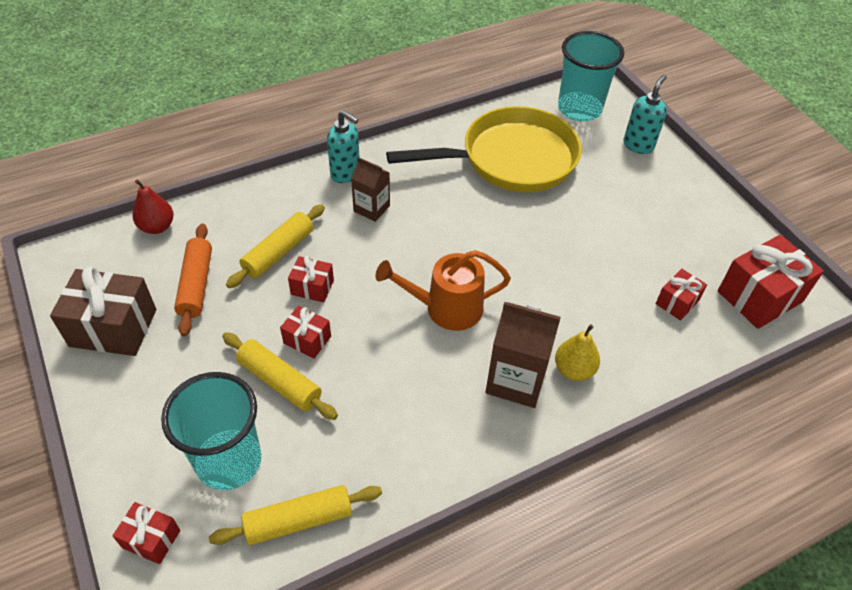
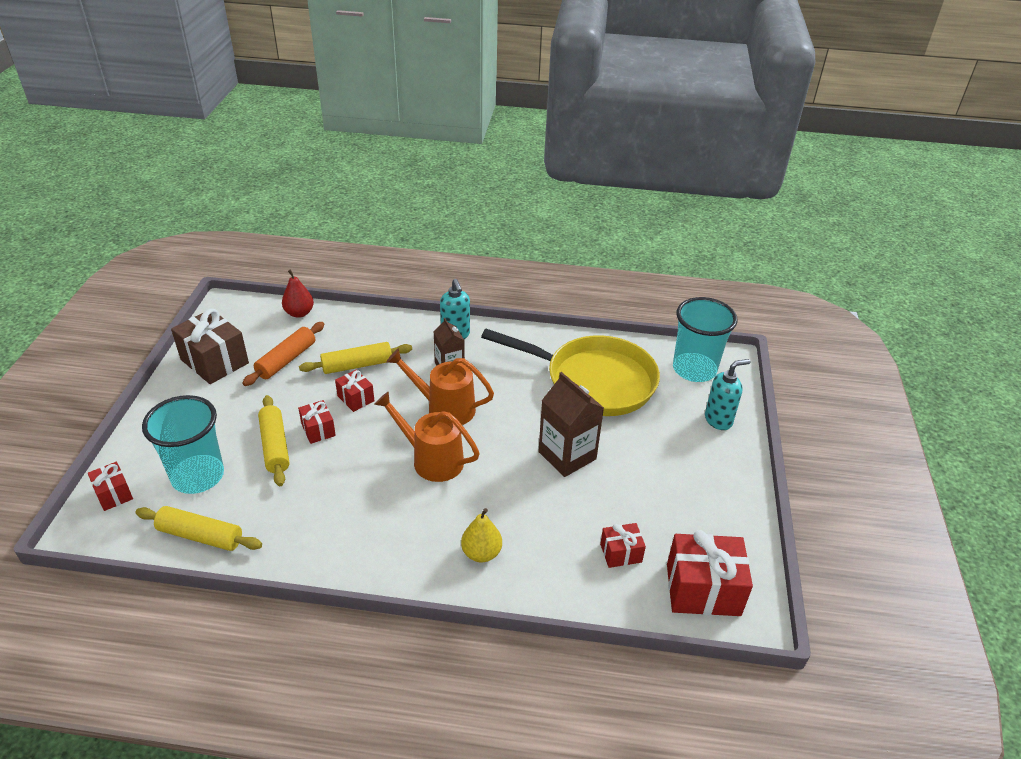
camera: 35 degrees right, 10 degrees down
(408, 252) = (445, 408): none -> orange watering can
(516, 380) = (430, 535): brown carton -> brown carton (567, 455)

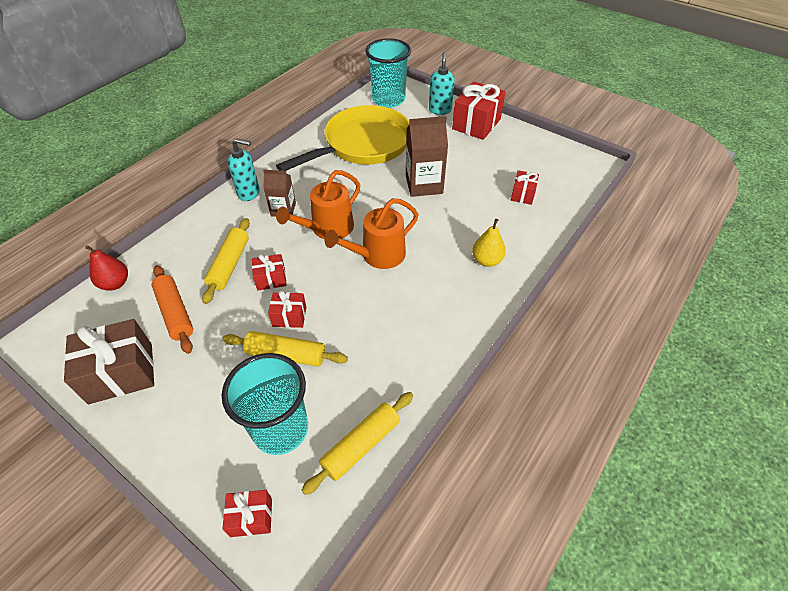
camera: 60 degrees left, 10 degrees up
(703, 590) = (567, 173): red gift -> red gift (476, 124)

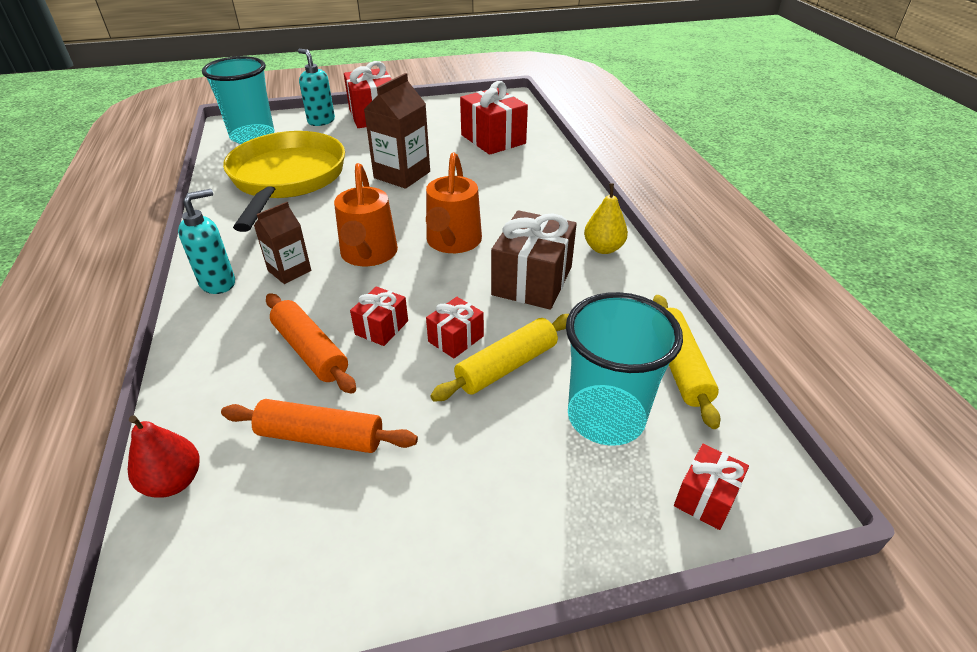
camera: 50 degrees left, 10 degrees down
(121, 373) = (355, 544): brown gift -> brown gift (532, 281)
(229, 265) = (310, 351): yellow rolling pin -> orange rolling pin
(486, 260) = (542, 191): yellow pear -> yellow pear (603, 248)
(522, 194) = (493, 139): red gift -> red gift, size x1.87

